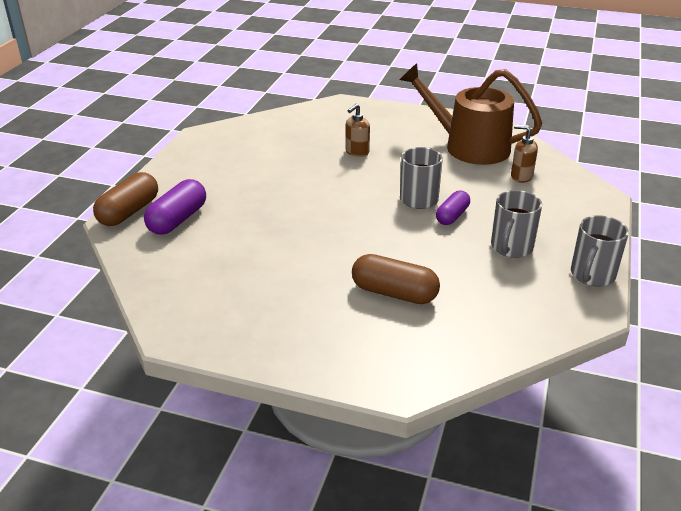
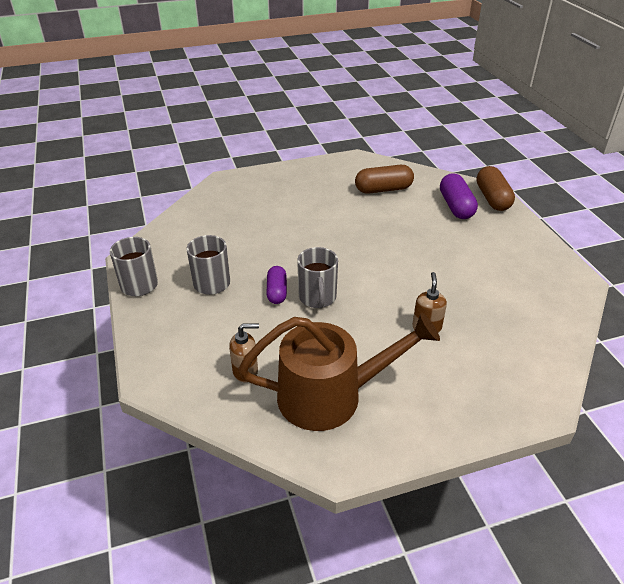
camera: 145 degrees right, 5 degrees up
(394, 293) = (268, 218): brown capsule -> brown capsule (383, 189)

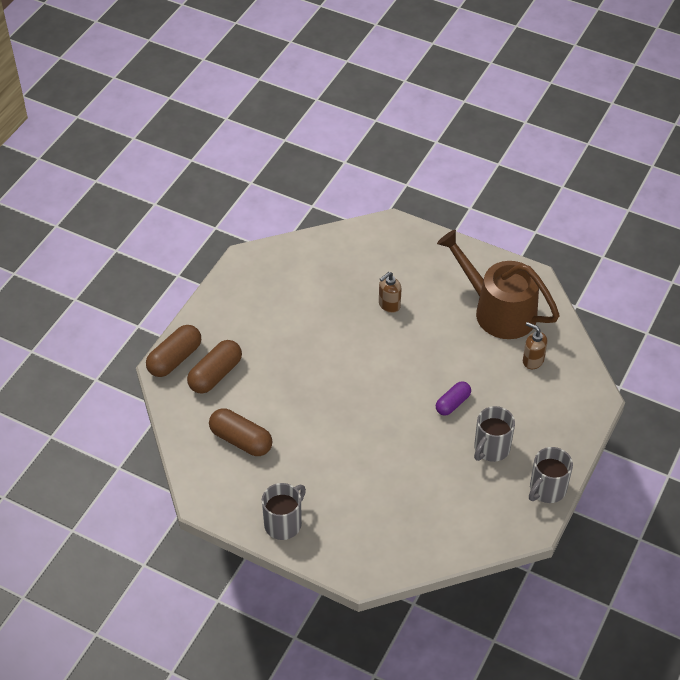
camera: 135 degrees left, 10 degrees up
(317, 298) = (430, 377): grey mug -> grey mug (284, 523)
(456, 206) = (215, 375): purple capsule -> brown capsule

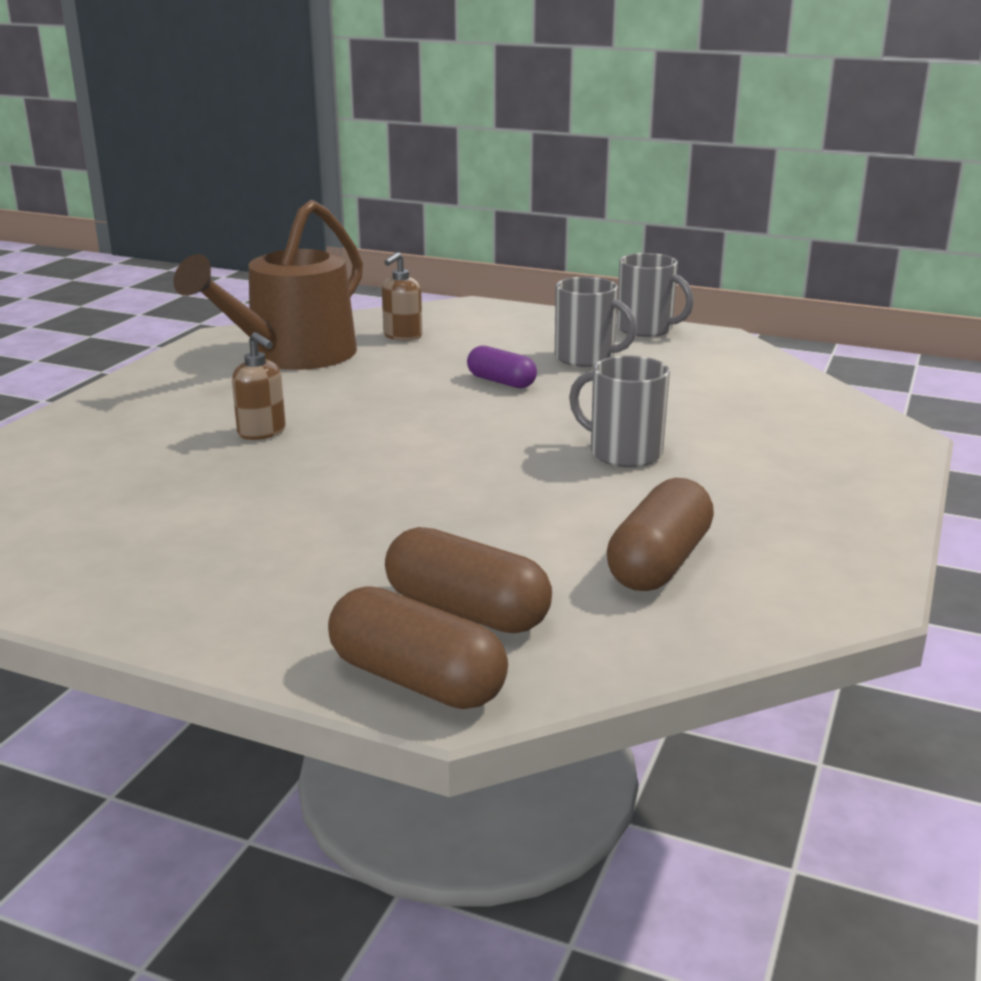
camera: 95 degrees left, 25 degrees down
(284, 523) = (845, 504): grey mug -> grey mug (623, 453)

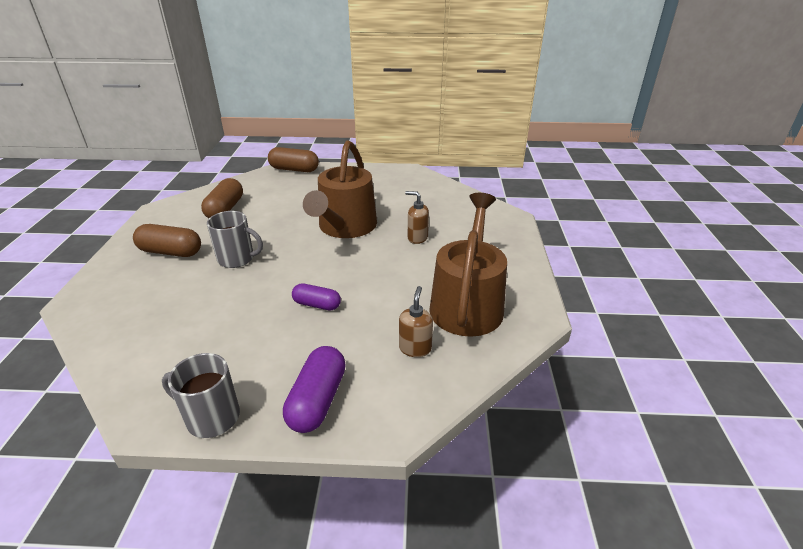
camera: 160 degrees right, 10 degrees up
(383, 472) = (345, 227): none -> brown watering can
(467, 611) = (287, 185): brown capsule -> brown capsule (171, 252)
(534, 324) = (317, 400): none -> purple capsule
(586, 358) = (264, 349): grey mug -> none

